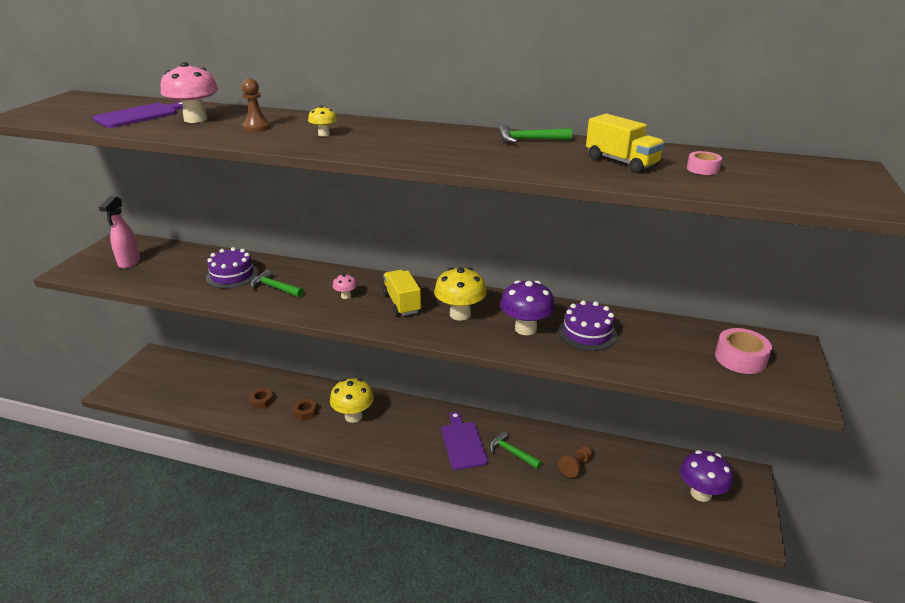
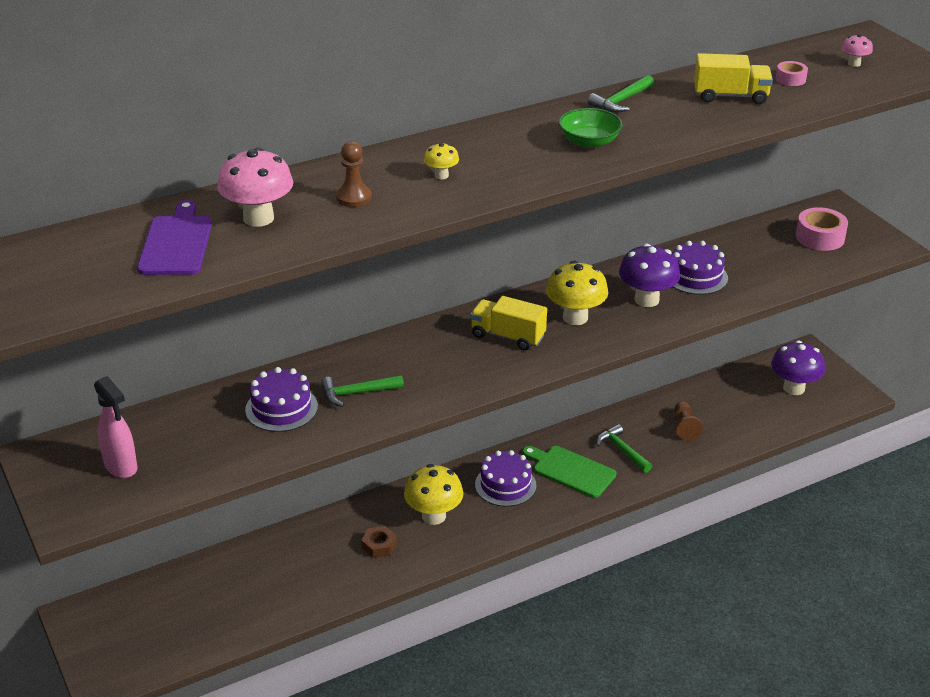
camera: 45 degrees left, 5 degrees up
(261, 401) = (312, 568): brown nut -> none
(346, 296) = (444, 360): pink mushroom -> pink mushroom (854, 64)
(414, 426) = (505, 485): none -> purple cake
(451, 150) = (589, 141): none -> green bowl
(463, 443) = (571, 470): purple cutting board -> green cutting board
(512, 453) = (622, 450): green hammer -> green hammer turned 60 degrees clockwise

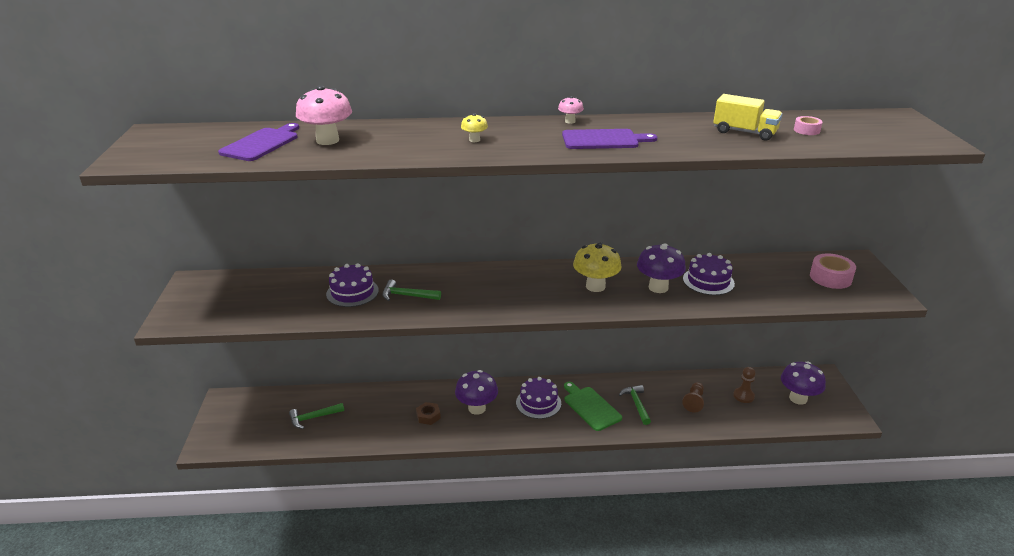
camera: 25 degrees right, 5 degrees down
(121, 467) = (228, 300): pink spray bottle -> none
(354, 197) = (401, 141): brown pawn -> brown pawn (743, 396)
(434, 516) = (477, 408): yellow mushroom -> purple mushroom
(508, 336) = (537, 286): yellow truck -> none
(589, 141) = (603, 140): green bowl -> purple cutting board
(621, 101) = (653, 122): green hammer -> green hammer (313, 418)
(854, 64) = (872, 130): pink mushroom -> pink mushroom (570, 121)

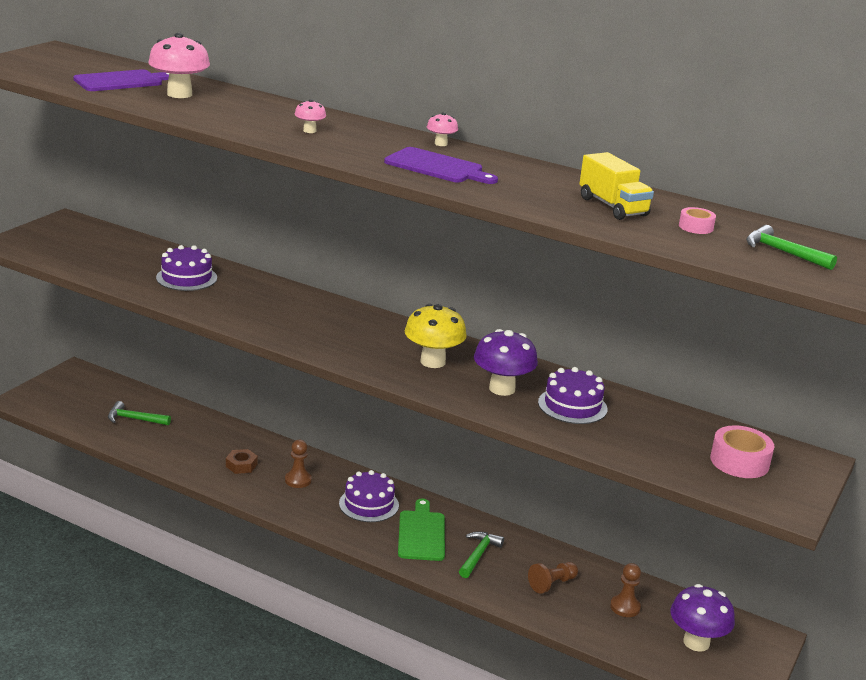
camera: 30 degrees right, 5 degrees down
(407, 296) = (231, 299): green hammer -> green hammer (783, 252)
(474, 140) = (309, 131): yellow mushroom -> pink mushroom
(477, 408) = (298, 480): purple mushroom -> brown pawn

